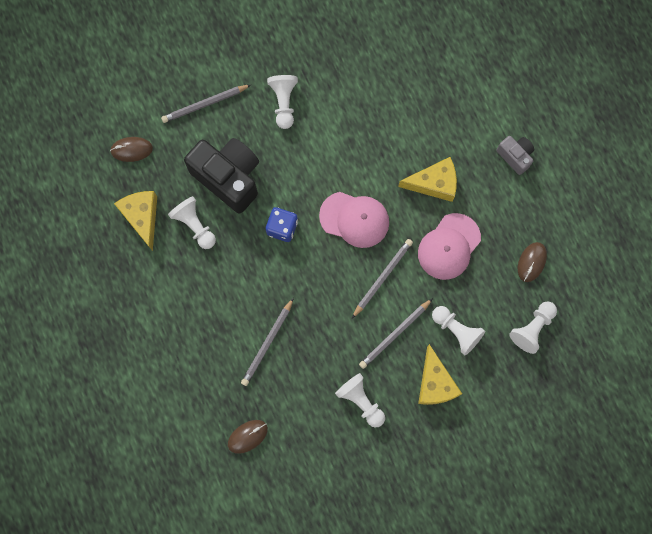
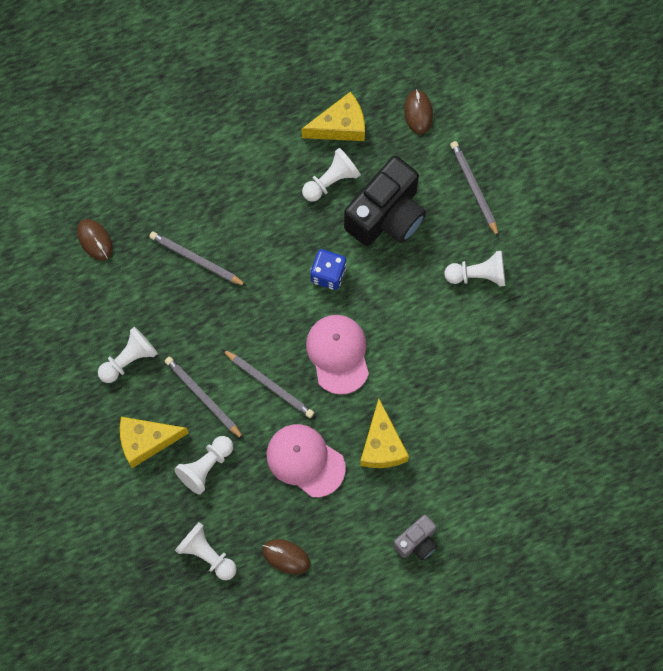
camera: 90 degrees right, 5 degrees down
(354, 219) = (338, 354): pink cap -> pink cap turned 150 degrees clockwise

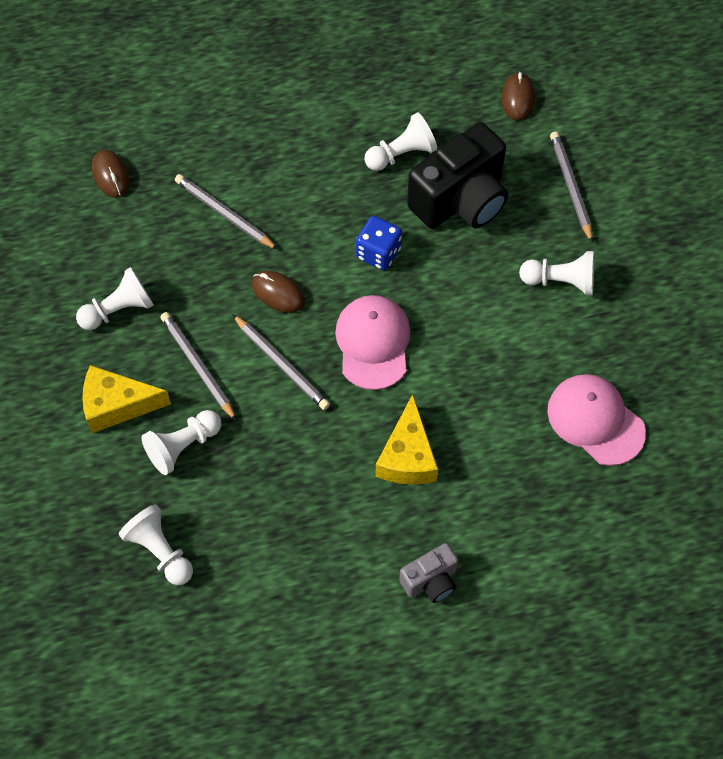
camera: 10 degrees right, 10 degrees down
(286, 556) = (259, 571): brown mouse -> brown mouse (278, 293)
(305, 460) = (308, 459): pink cap -> pink cap (595, 420)
(340, 126) = (423, 99): yellow cheese -> none

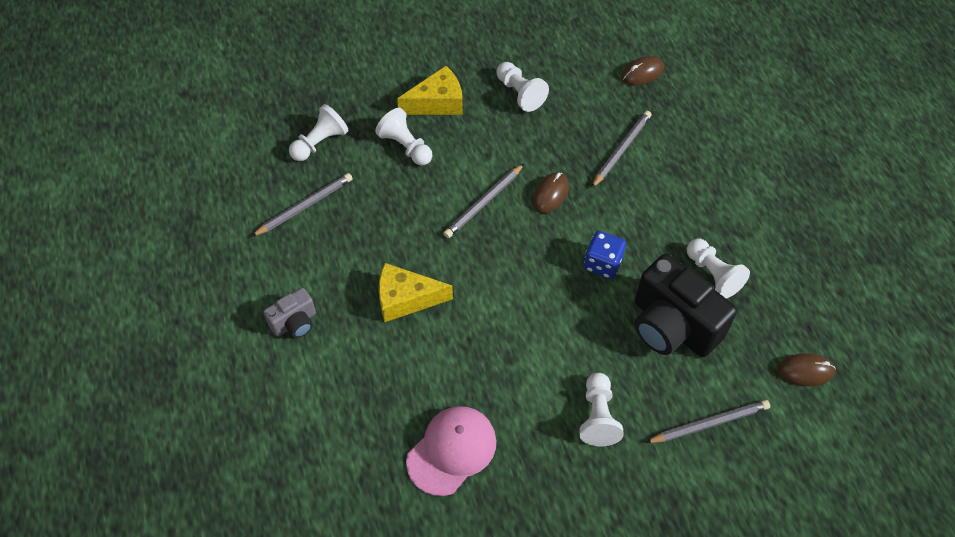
camera: 85 degrees right, 5 degrees down
(117, 405) = (437, 103): yellow cheese -> yellow cheese turned 75 degrees clockwise
(198, 366) = (476, 148): grey pencil -> grey pencil (304, 206)
(373, 343) = (511, 266): pink cap -> none
(431, 581) = (295, 323): grey camera -> grey camera turned 90 degrees counterclockwise

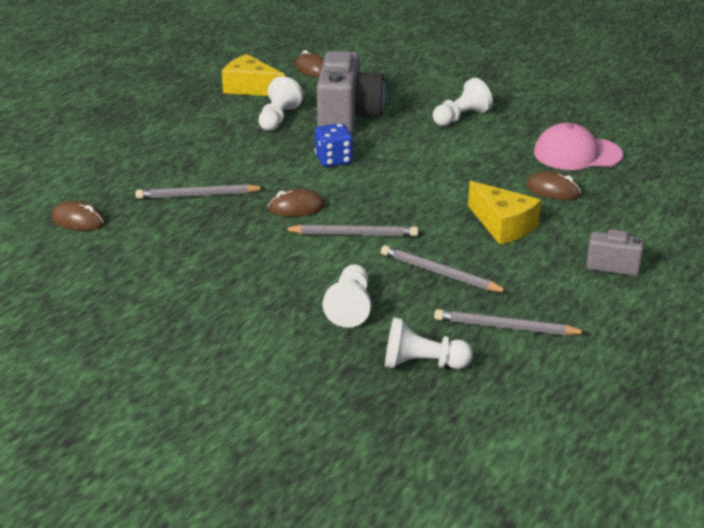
camera: 130 degrees left, 25 degrees down
(417, 376) = (553, 190): none -> brown mouse
(437, 103) = (266, 317): yellow cheese -> yellow cheese (250, 88)
(520, 93) = (190, 274): white pawn -> none
(672, 326) = (347, 117): black camera -> grey camera
(709, 423) = (402, 84): grey pencil -> grey pencil (440, 273)

